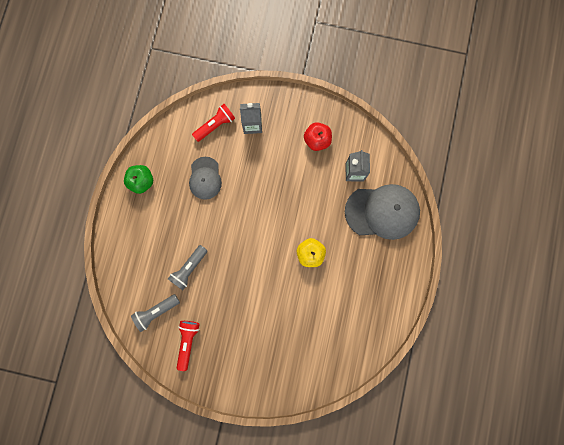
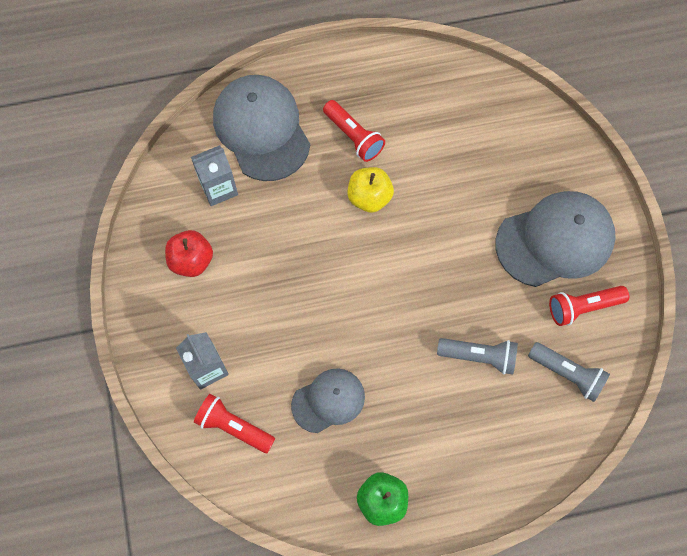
camera: 115 degrees left, 10 degrees down
(234, 348) = (555, 240): none -> grey cap
(353, 263) = (353, 136): none -> red flashlight

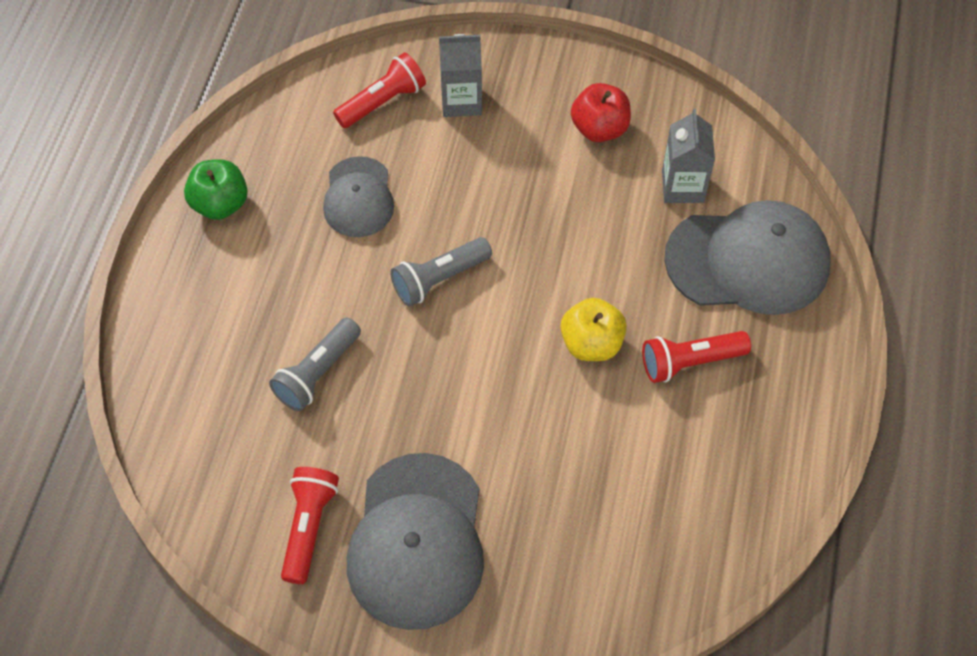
camera: 115 degrees right, 10 degrees down
(567, 373) = (238, 462): grey flashlight -> grey flashlight (439, 279)

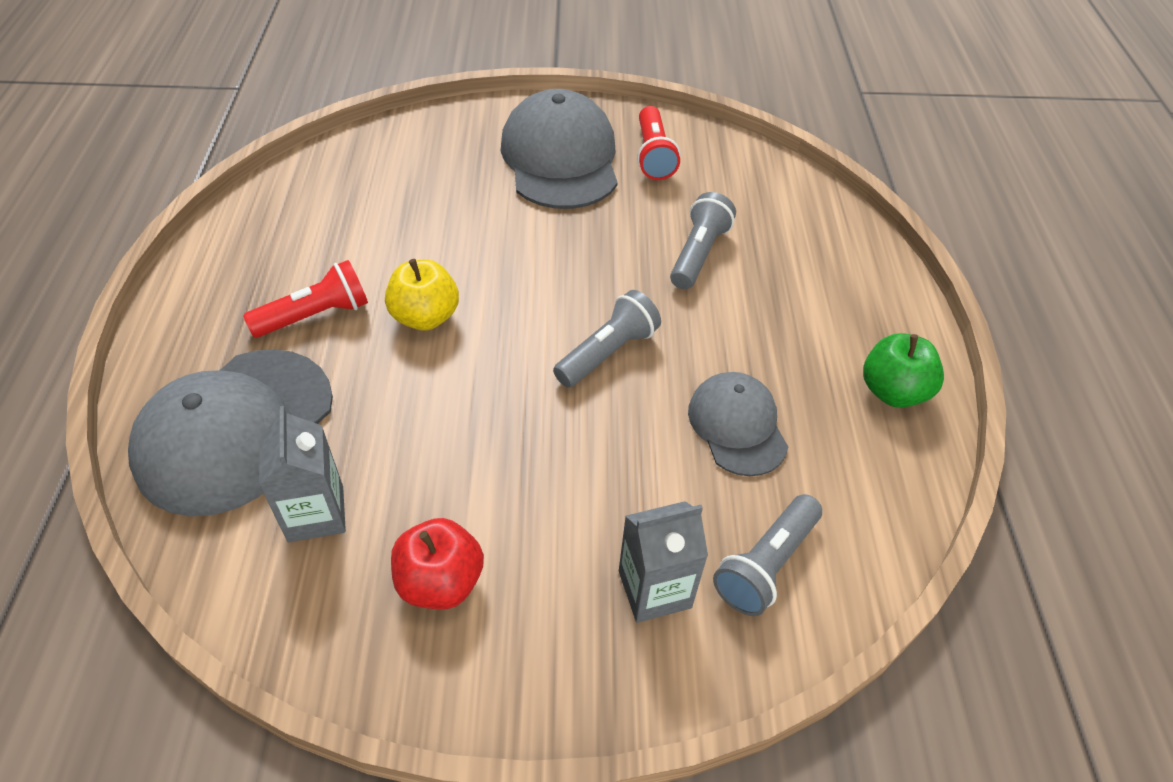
camera: 165 degrees right, 10 degrees down
(382, 102) = (766, 565): red flashlight -> grey flashlight
(748, 261) = (235, 430): grey cap -> grey cap turned 45 degrees counterclockwise

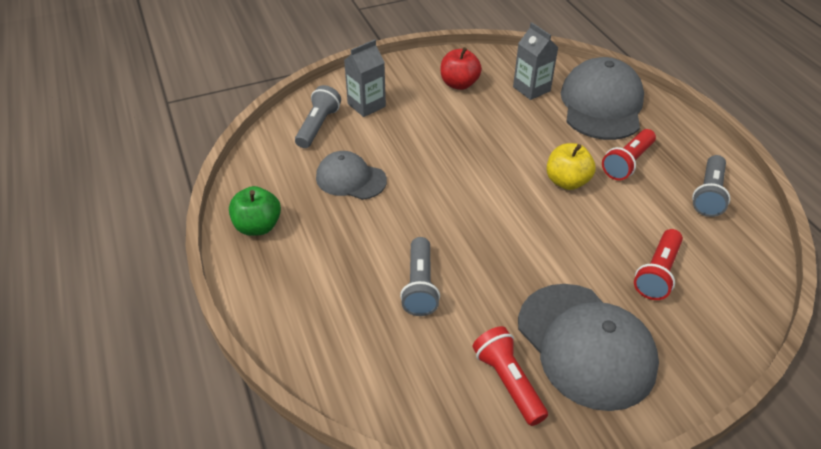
camera: 160 degrees right, 5 degrees down
(428, 188) = (657, 273): none -> red flashlight
(607, 353) = (445, 195): grey flashlight -> grey flashlight (708, 194)
(737, 426) = (350, 179): grey cap -> grey cap turned 150 degrees clockwise

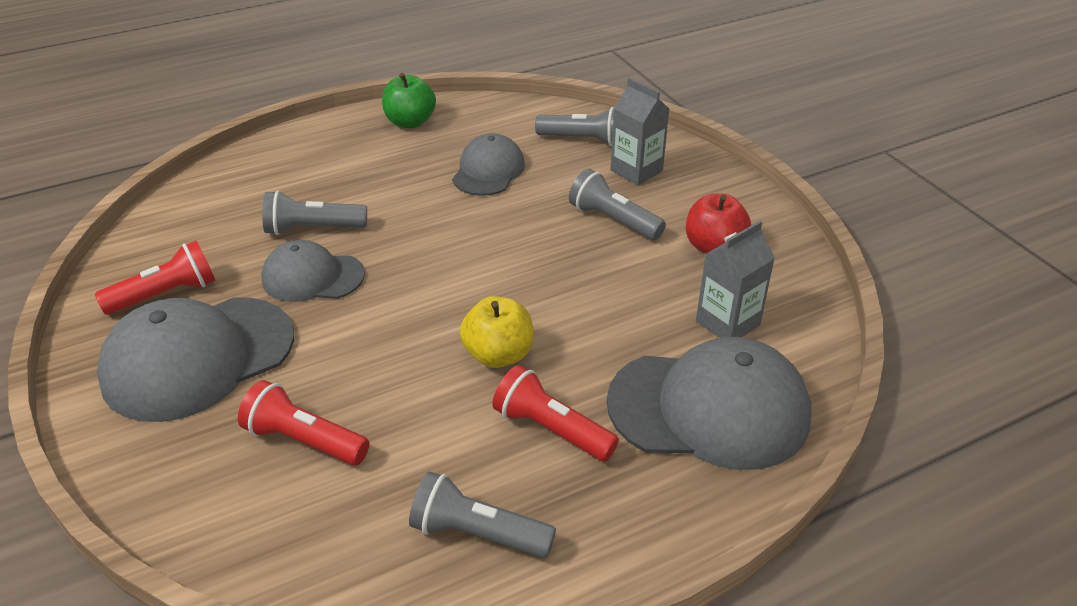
camera: 85 degrees right, 5 degrees down
(426, 121) = (613, 220): none -> grey flashlight
(485, 281) = (312, 277): none -> grey cap

